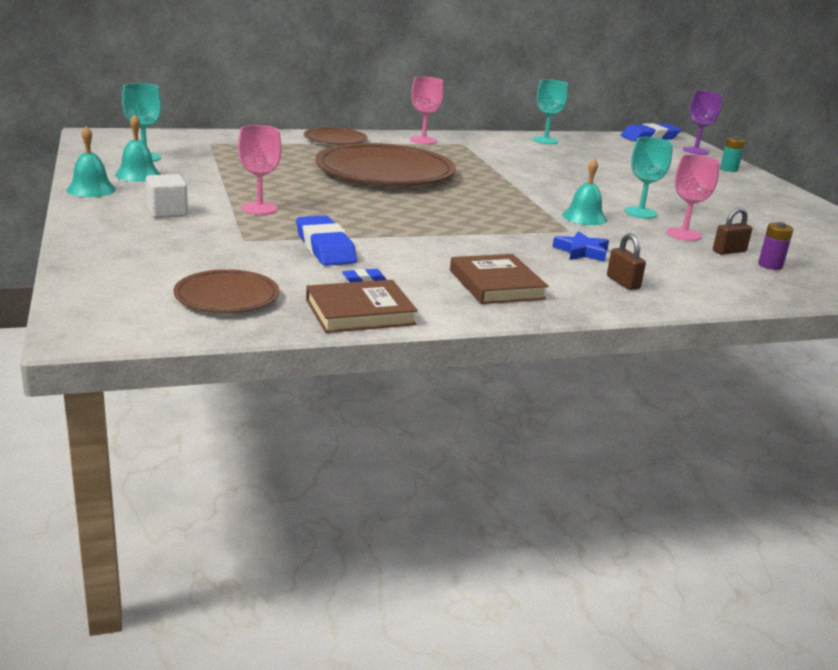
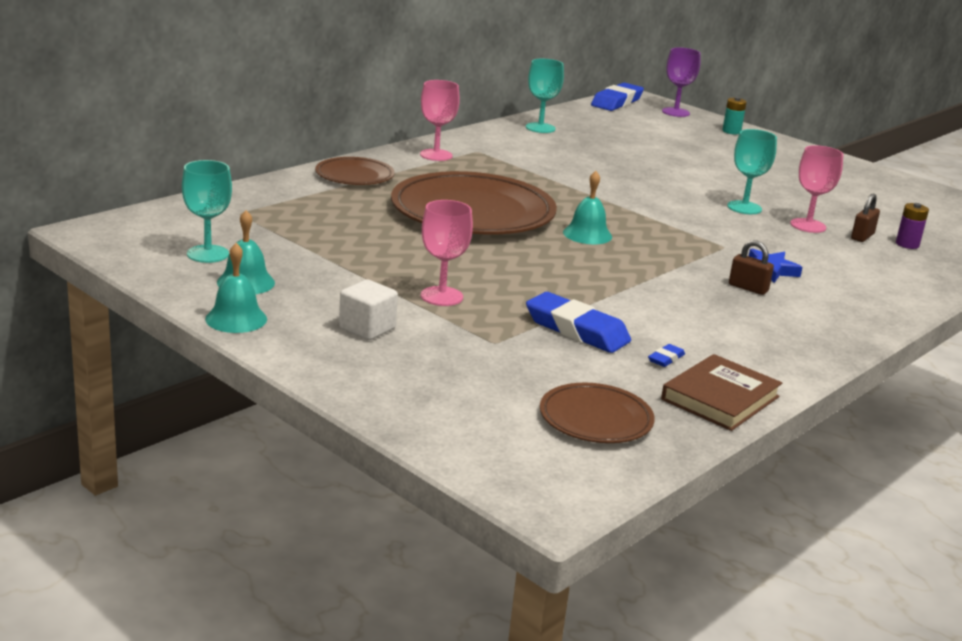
camera: 30 degrees left, 0 degrees up
(496, 284) = (766, 330): brown book -> none
(584, 217) = (713, 226): turquoise bell -> turquoise bell (587, 234)
(623, 282) = (844, 297): brown padlock -> brown padlock (748, 288)

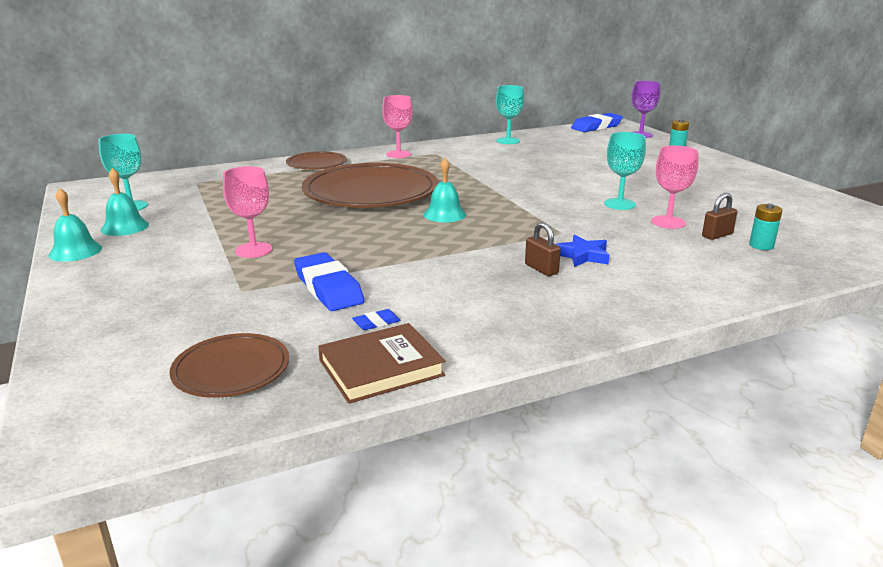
camera: 25 degrees right, 0 degrees up
(367, 328) = (157, 268): white cube -> none
(907, 244) = (761, 245): purple battery -> turquoise battery

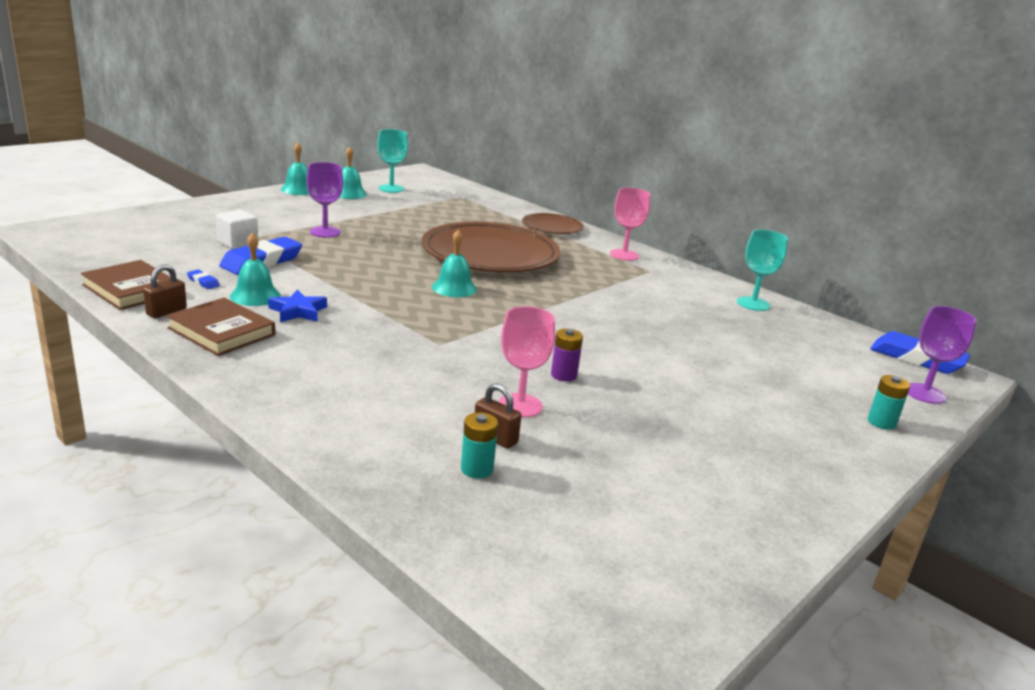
camera: 65 degrees right, 0 degrees up
(231, 370) = (128, 251): brown plate -> none
(253, 250) = (325, 232): pink goblet -> purple goblet
(256, 298) = (238, 243): none -> white cube
(430, 297) = (255, 296): none -> turquoise bell
(521, 318) = (221, 331): none -> brown book
(541, 269) = (334, 336): brown padlock -> brown padlock (166, 312)
(582, 255) = (379, 355): blue star -> blue star (298, 311)
(619, 204) = (563, 375): turquoise goblet -> purple battery

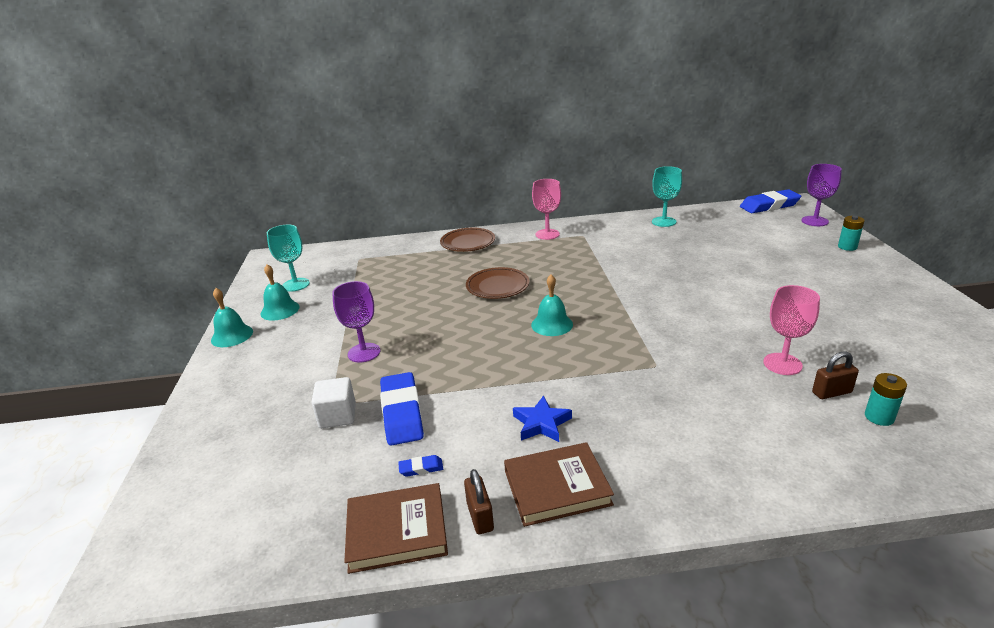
camera: 45 degrees left, 5 degrees up
(255, 296) = (485, 441): turquoise bell -> none
(490, 254) = (497, 286): brown plate -> brown plate, size x0.50
(563, 375) = (740, 329): purple battery -> none

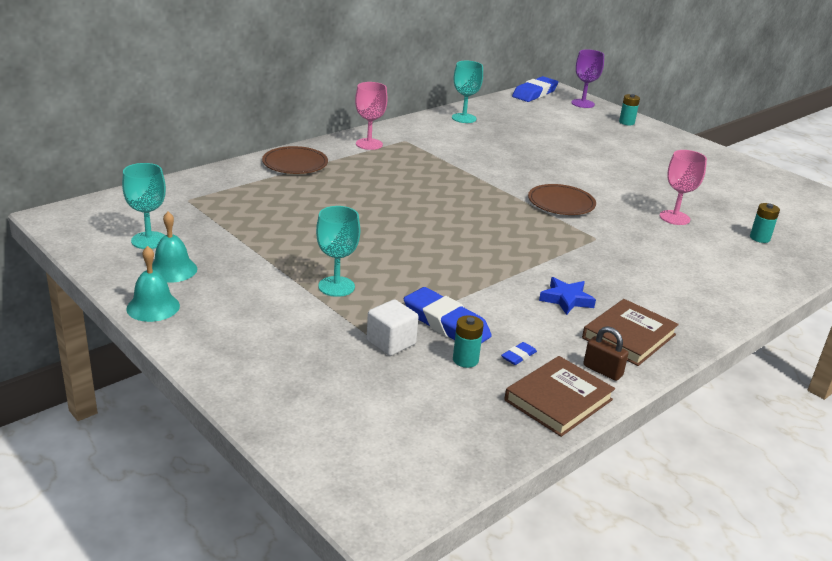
camera: 40 degrees left, 0 degrees up
(364, 352) = (336, 286): purple goblet -> turquoise goblet
(372, 454) = (465, 360): none -> turquoise battery
(497, 286) = (385, 201): brown plate -> brown plate (561, 203)
(552, 324) = (479, 224): turquoise bell -> none
(831, 392) = (721, 229): brown padlock -> none

